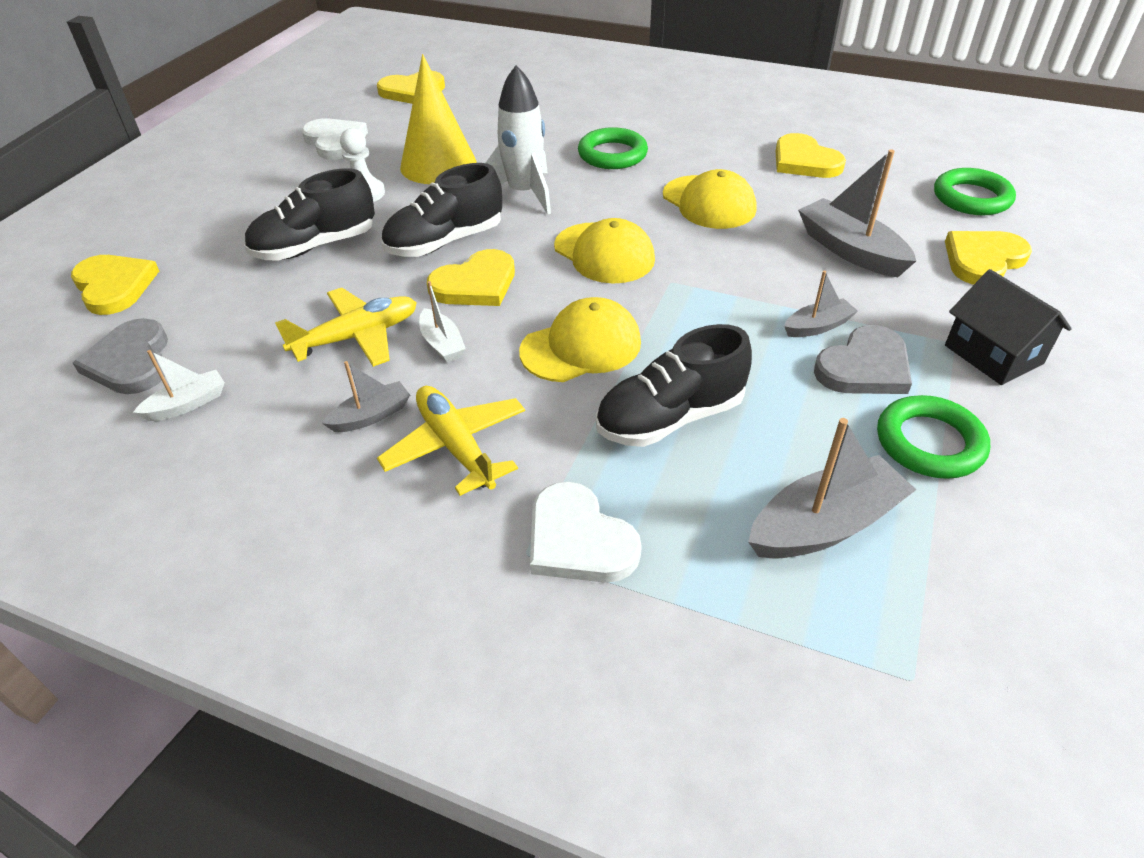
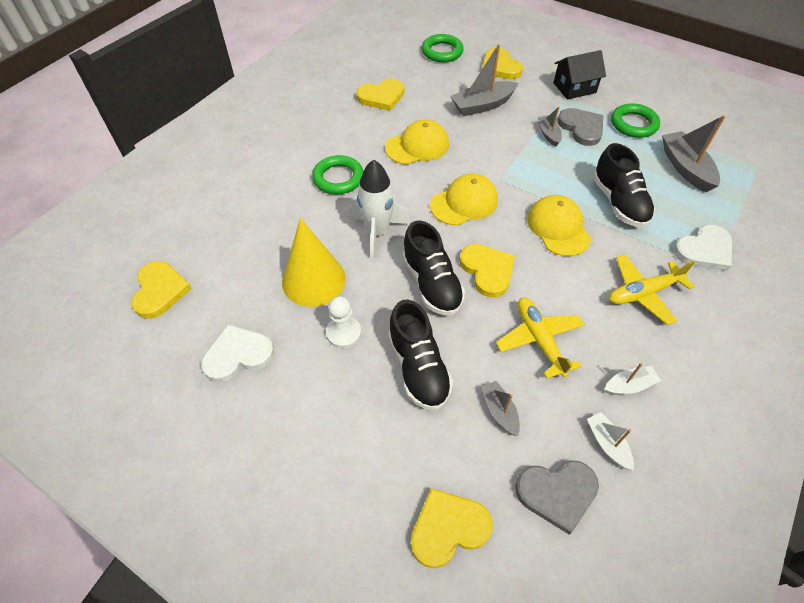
camera: 80 degrees left, 10 degrees up
(371, 416) = (618, 333): grey boat -> grey boat (499, 411)
(442, 344) = (550, 293): white boat -> white boat (629, 385)

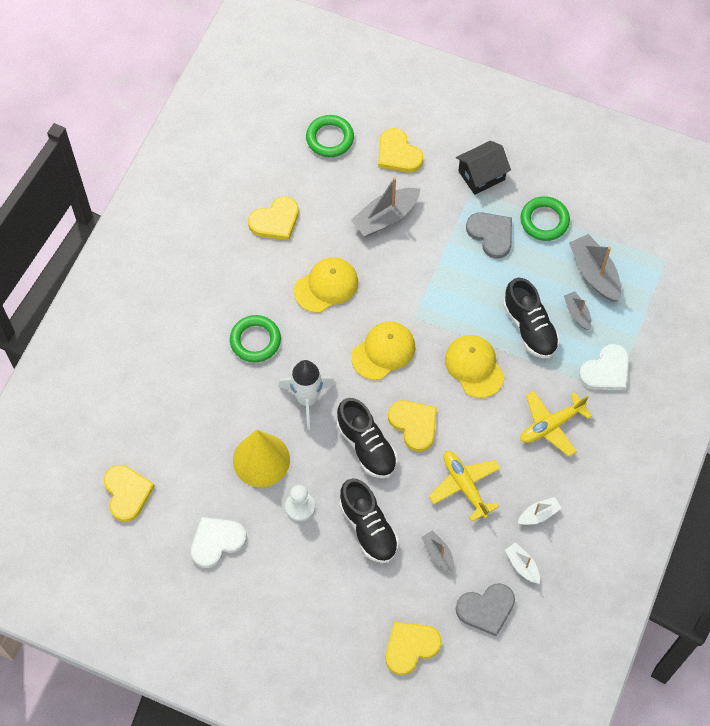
camera: 10 degrees left, 10 degrees up
(548, 134) = (458, 249): grey boat -> grey boat (577, 313)

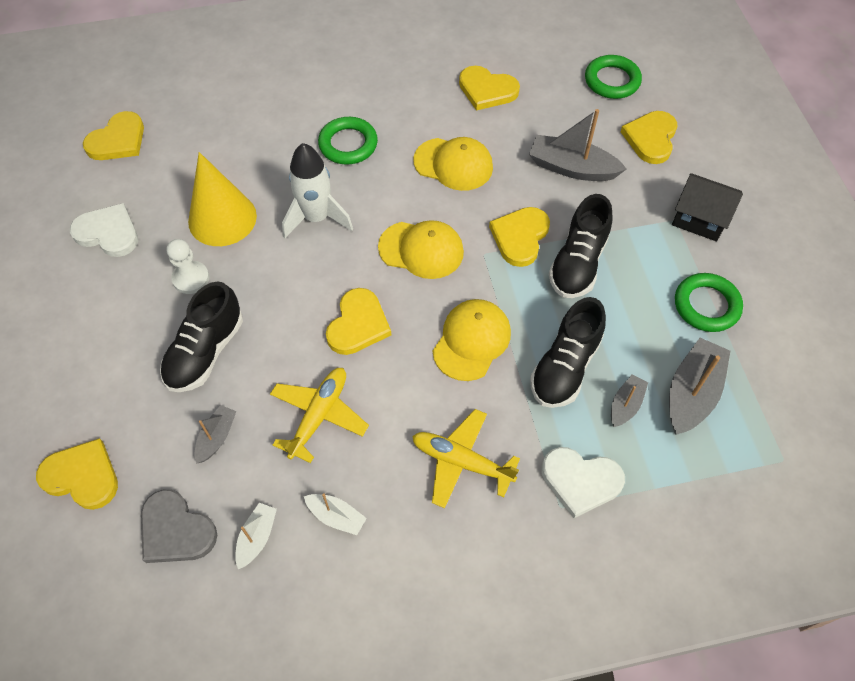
camera: 55 degrees right, 5 degrees down
(366, 446) = (301, 296): black shoe -> black shoe (578, 263)
(417, 287) = (520, 237): none -> yellow heart
(491, 234) = (641, 266): grey heart -> none

